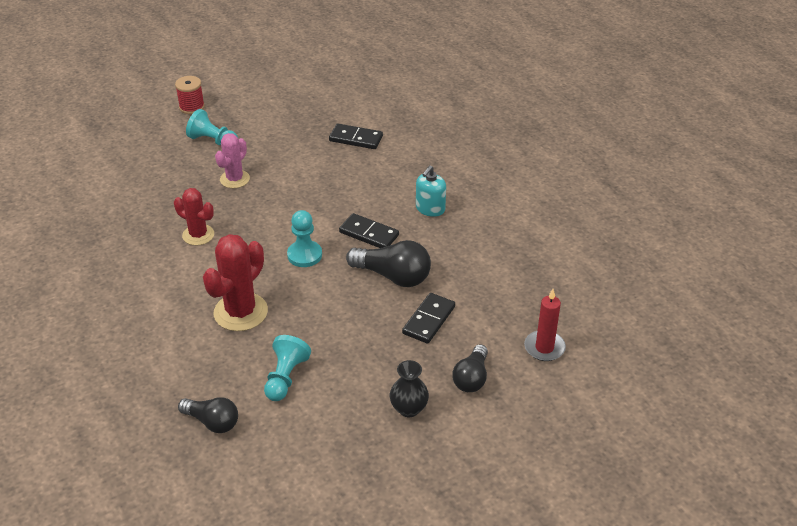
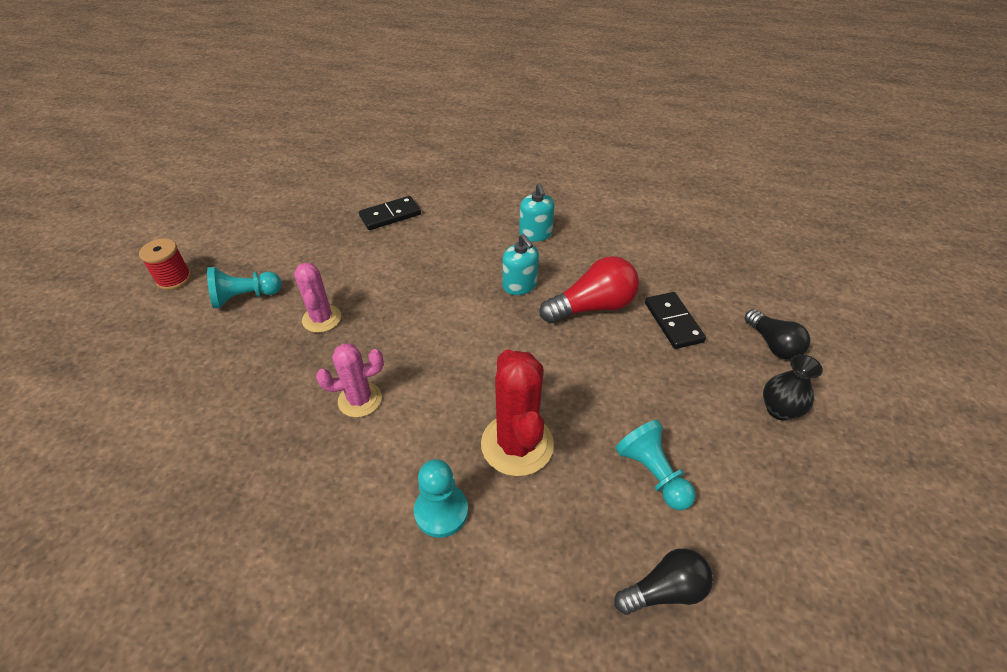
camera: 45 degrees left, 5 degrees up
(198, 235) = (360, 400): red cactus -> pink cactus
(304, 255) = (494, 343): turquoise pawn -> turquoise pawn (441, 511)
(369, 234) = (520, 285): black domino -> turquoise soap dispenser
(393, 276) = (593, 306): black light bulb -> red light bulb
(544, 348) = (773, 282): red candle -> none

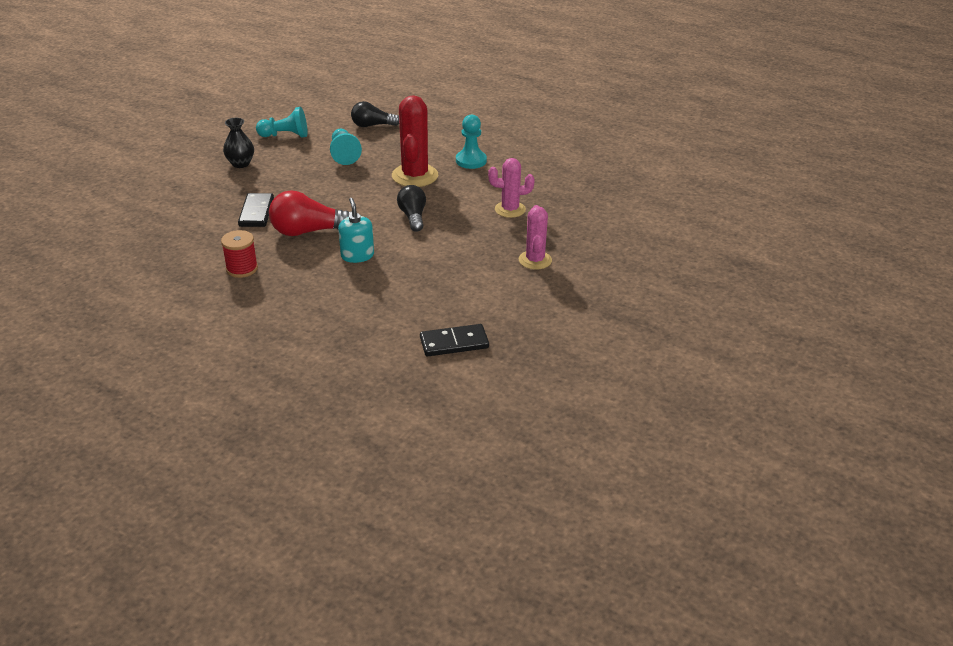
camera: 165 degrees left, 10 degrees down
(174, 279) = (677, 315): red spool -> red spool (242, 269)
(245, 297) = (604, 288): turquoise pawn -> turquoise pawn (285, 136)
(535, 234) = (312, 295): turquoise soap dispenser -> none
(773, 344) = (201, 190): black light bulb -> black light bulb (413, 216)

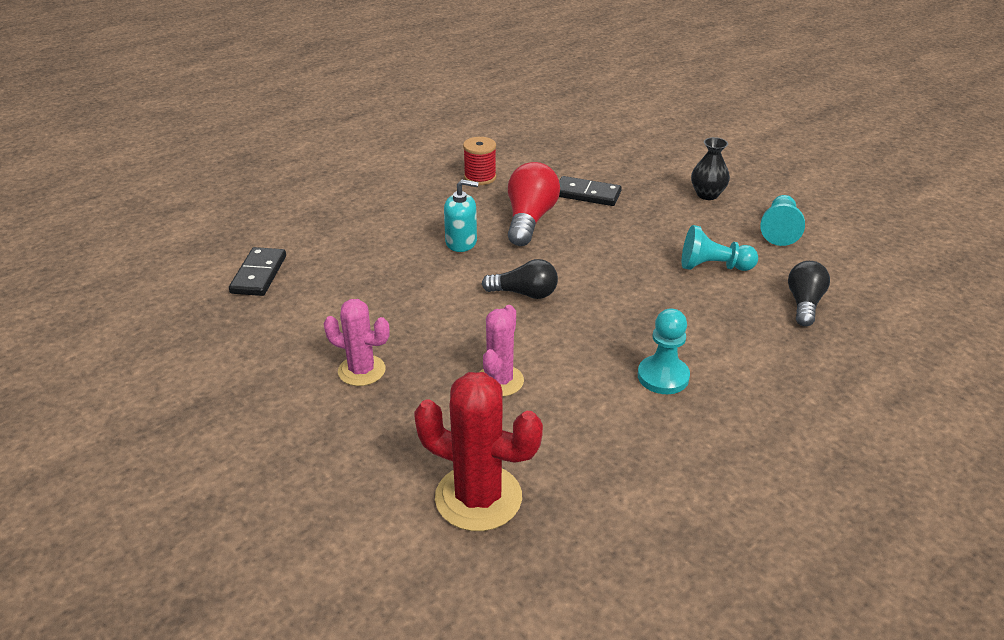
camera: 110 degrees right, 0 degrees up
(415, 176) = (633, 314): red cactus -> red cactus (478, 497)

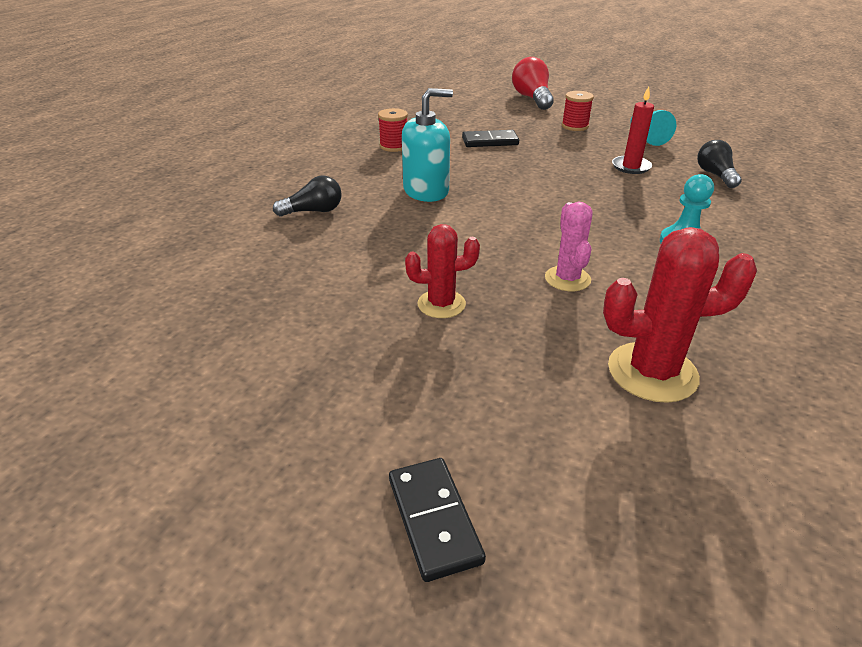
camera: 25 degrees left, 0 degrees up
(258, 274) = (262, 254): black domino -> black domino (433, 519)
(361, 370) = (441, 304): pink cactus -> red cactus
(461, 242) = (426, 191): turquoise soap dispenser -> turquoise soap dispenser, size x1.52
(524, 293) = (516, 214): black light bulb -> black light bulb (313, 211)
(529, 219) = (464, 165): red light bulb -> red light bulb (532, 98)
(707, 194) = (575, 126): black vase -> red spool
(713, 267) = (631, 167): turquoise pawn -> red candle

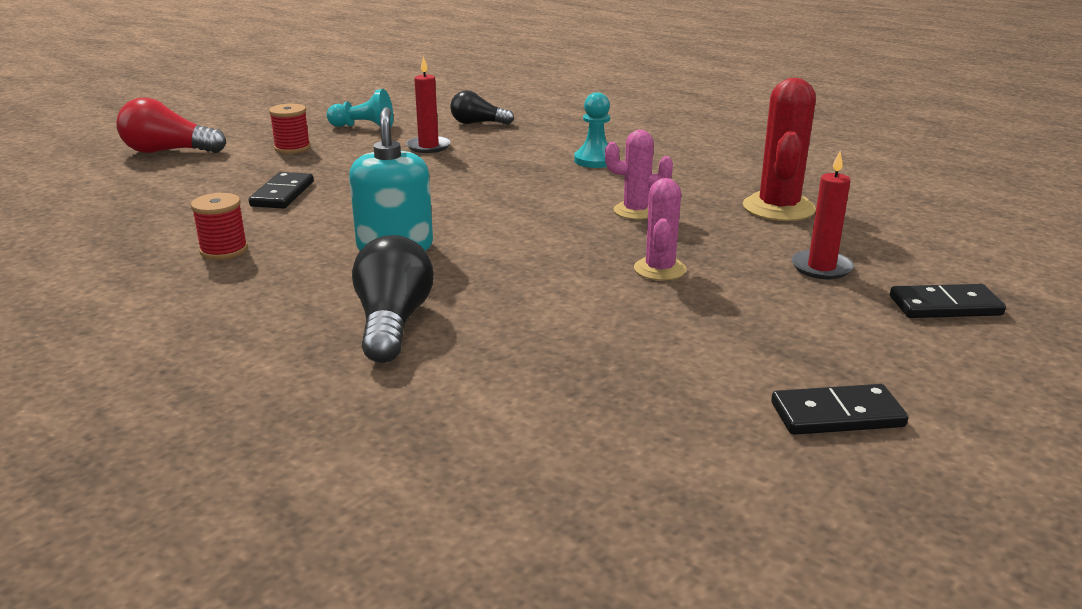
camera: 75 degrees left, 10 degrees down
(193, 419) = (837, 415): none -> black domino
(313, 211) = (393, 323): black light bulb -> black light bulb, size x1.50
(441, 304) = (659, 269): red cactus -> pink cactus
(496, 409) = (821, 267): none -> red candle

